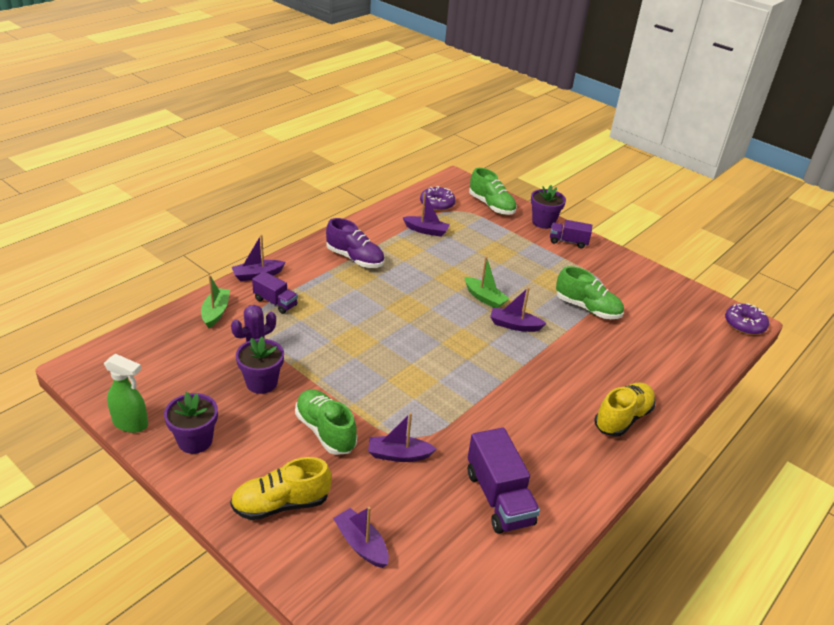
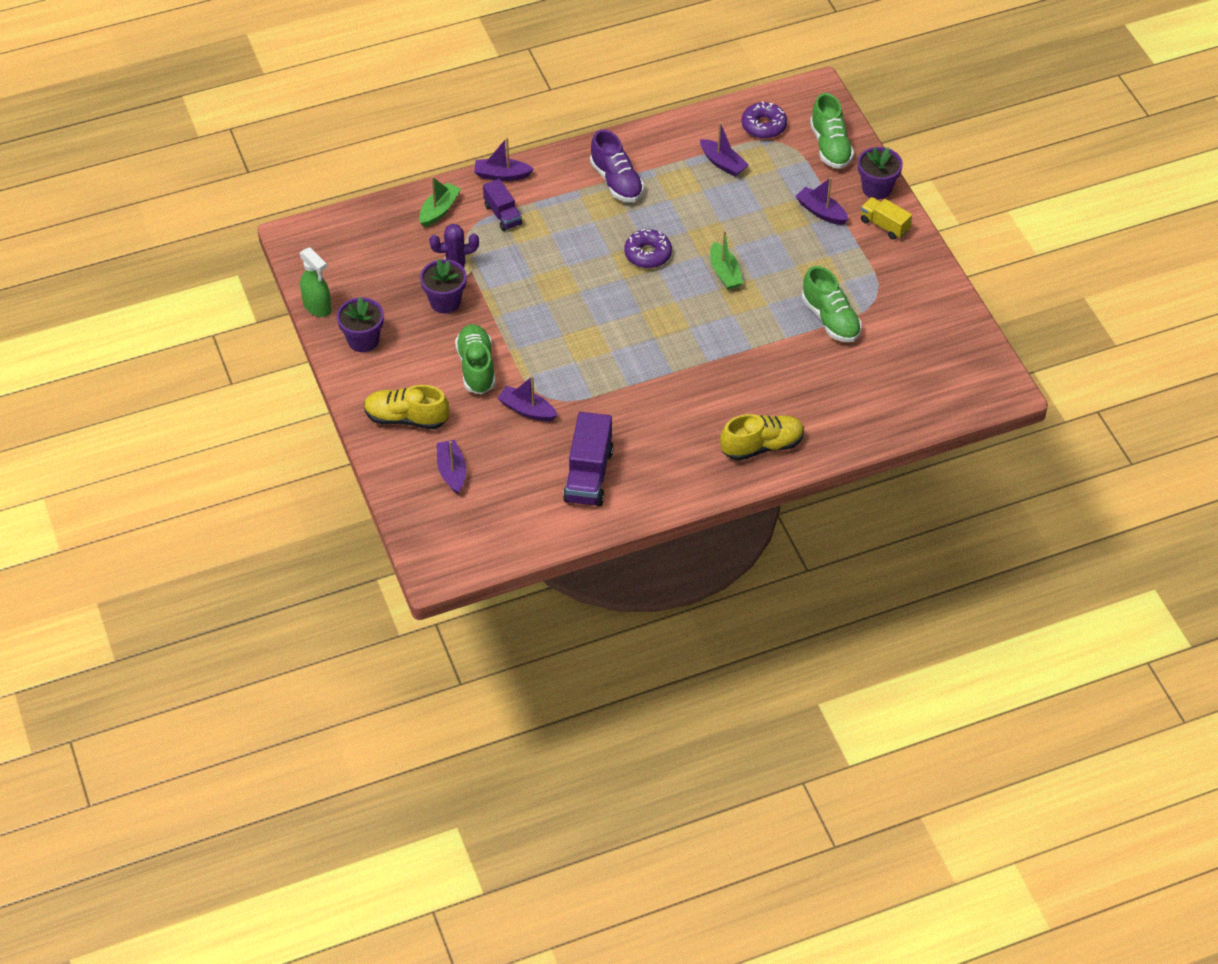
camera: 30 degrees right, 15 degrees up
(514, 325) = (732, 315): purple boat -> purple boat (821, 212)
(568, 241) = (884, 225): purple truck -> yellow truck
(744, 324) = (997, 392): purple donut -> purple donut (648, 254)

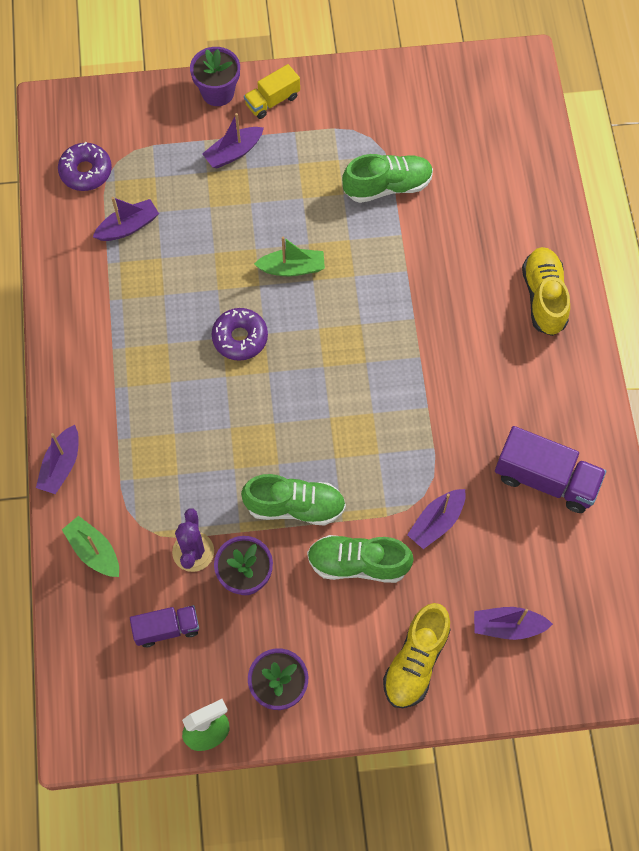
camera: 75 degrees left, 15 degrees up
(502, 215) = (127, 479): purple truck -> purple truck (167, 629)
(616, 181) = (117, 342): purple shoe -> none
(830, 146) = (141, 117): green shoe -> green shoe (295, 506)

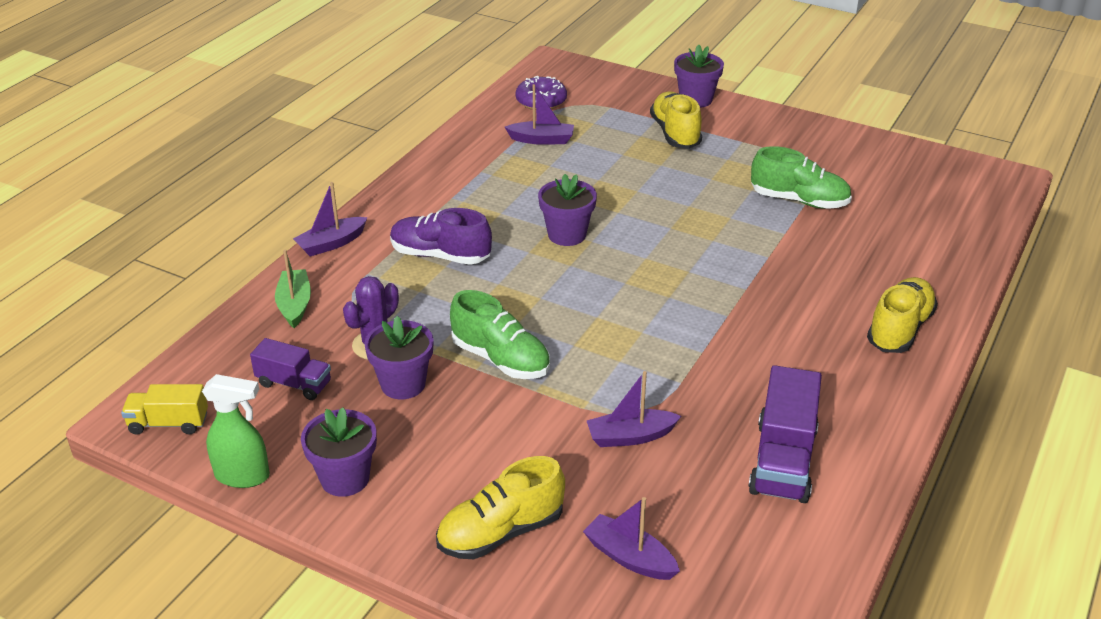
camera: 35 degrees right, 30 degrees down
(160, 424) = (440, 255): none -> purple shoe
(233, 152) = (675, 134): purple boat -> yellow shoe
(240, 338) = (567, 235): purple donut -> purple flower pot
(272, 100) = (739, 119): yellow truck -> yellow truck (169, 423)
(292, 268) = (658, 213): green boat -> none
(358, 563) = (519, 427): green shoe -> none
(545, 479) = (782, 460): purple truck -> purple truck turned 45 degrees clockwise

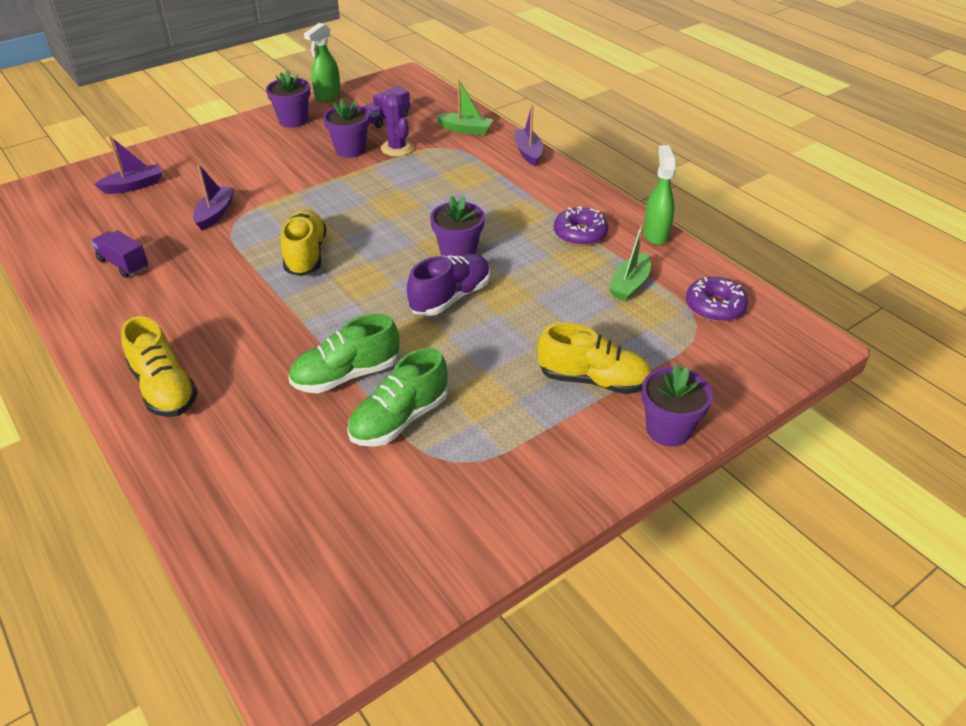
camera: 115 degrees right, 5 degrees up
(169, 423) = (390, 83): yellow truck -> none
(440, 255) = (477, 190): purple shoe -> purple shoe (450, 297)
(453, 140) = (655, 234): none -> green spray bottle
(481, 177) = (580, 234): none -> purple donut
(500, 532) = (201, 154): yellow shoe -> yellow shoe (306, 255)
(501, 359) = (337, 187): green shoe -> green shoe (346, 375)
(542, 140) = (629, 284): purple boat -> green boat
(782, 460) = (123, 264): purple truck -> purple truck, size x0.61

